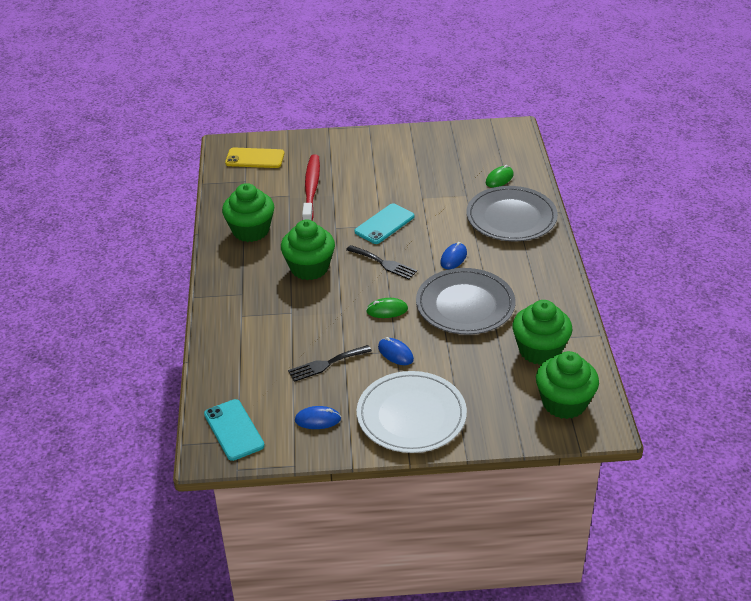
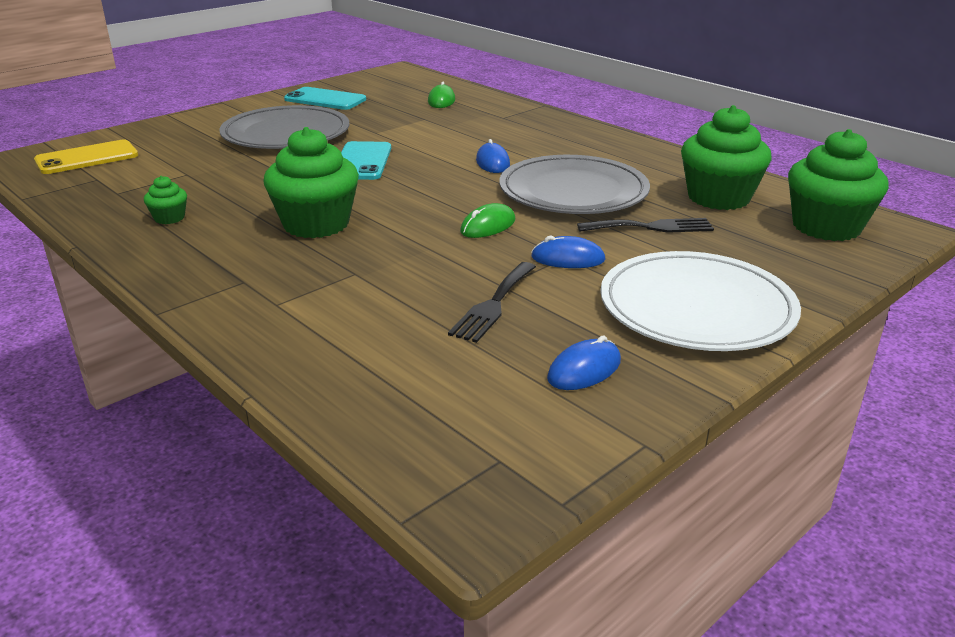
camera: 40 degrees left, 10 degrees down
(234, 430) = (471, 448): turquoise phone -> turquoise phone (325, 99)
(251, 231) = (169, 218): green cupcake -> green cupcake, size x0.46
(311, 190) = (214, 161): red toothbrush -> none
(384, 263) = (414, 190): black fork -> black fork (651, 227)
(511, 217) = (502, 120): grey plate -> grey plate (286, 134)

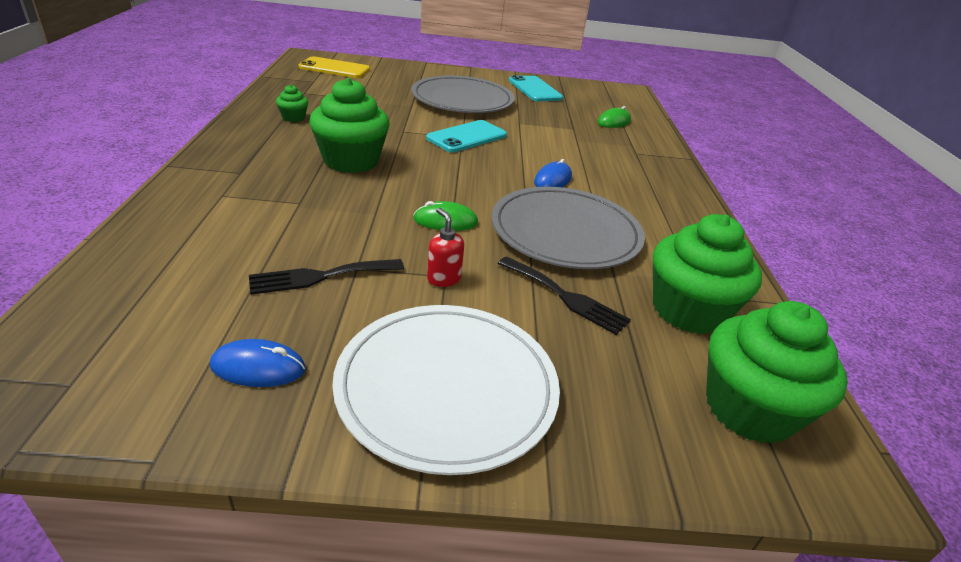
camera: 40 degrees right, 5 degrees up
(568, 258) = (443, 278): blue mouse -> red soap dispenser

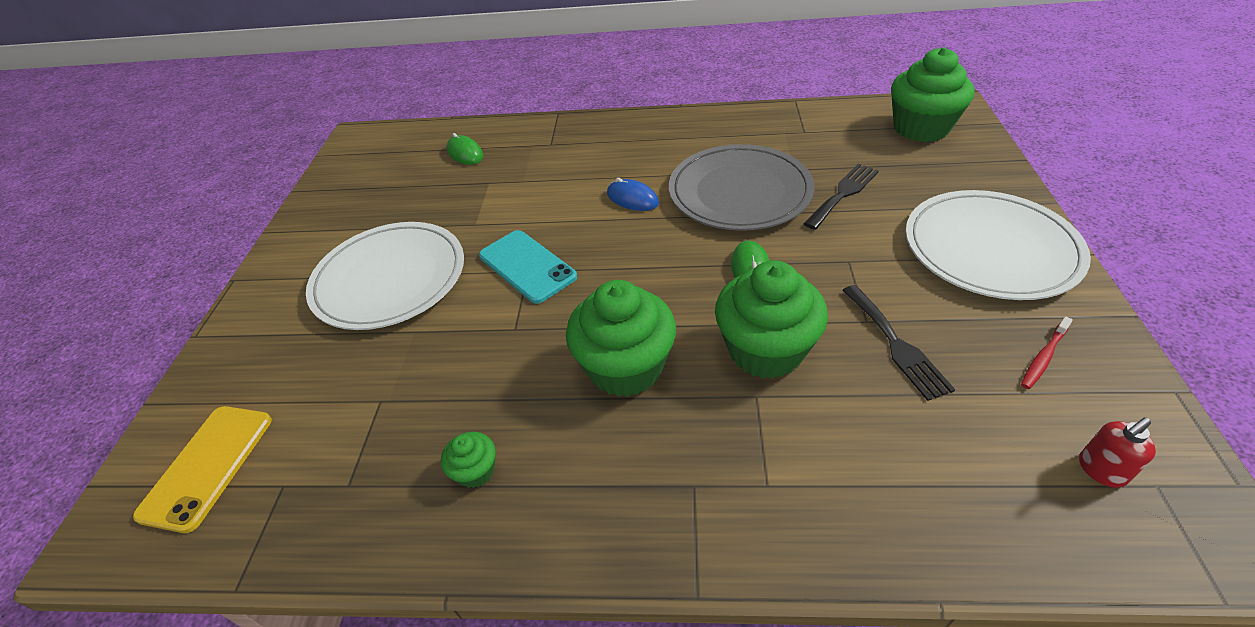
camera: 80 degrees left, 10 degrees up
(258, 367) = (1043, 357): blue mouse -> red toothbrush
(443, 278) = (854, 261): red soap dispenser -> red soap dispenser (1101, 470)
(462, 100) = (390, 279): grey plate -> white plate
(535, 89) = (348, 212): turquoise phone -> none
(688, 310) = (828, 139): green cupcake -> green cupcake (765, 350)

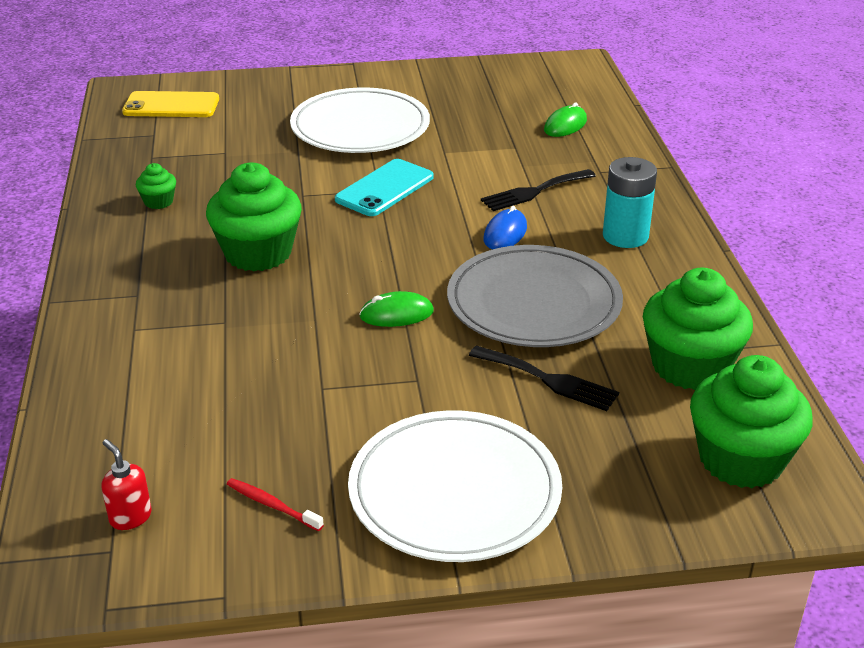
camera: 75 degrees right, 10 degrees down
(652, 142) = (625, 236): none -> turquoise battery
(765, 350) = (280, 325): green cupcake -> green cupcake (690, 366)
(896, 344) = (288, 405): black fork -> black fork (534, 191)

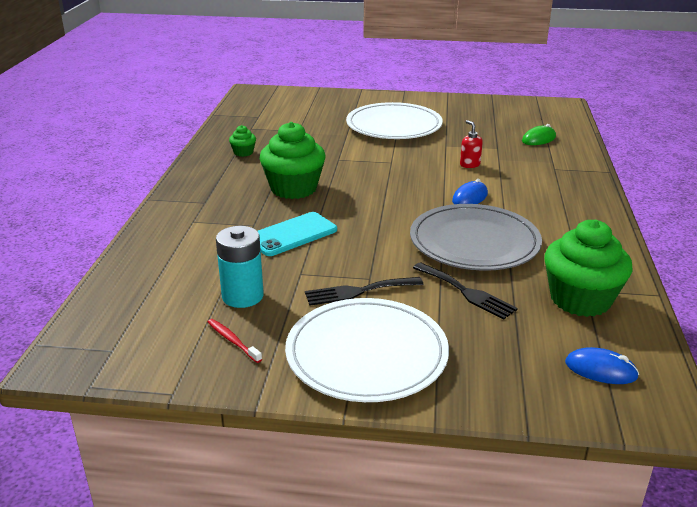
camera: 15 degrees right, 5 degrees down
(130, 517) = (135, 332): red soap dispenser -> red soap dispenser (469, 164)
(171, 105) = (276, 102): yellow phone -> none
(384, 188) = (395, 161): turquoise phone -> turquoise phone (292, 234)
(396, 314) = (372, 236): green mouse -> none
(534, 191) = (501, 175): black fork -> black fork (358, 291)
(625, 236) = (559, 210): turquoise battery -> turquoise battery (242, 296)
(741, 460) = (600, 370): green cupcake -> blue mouse

